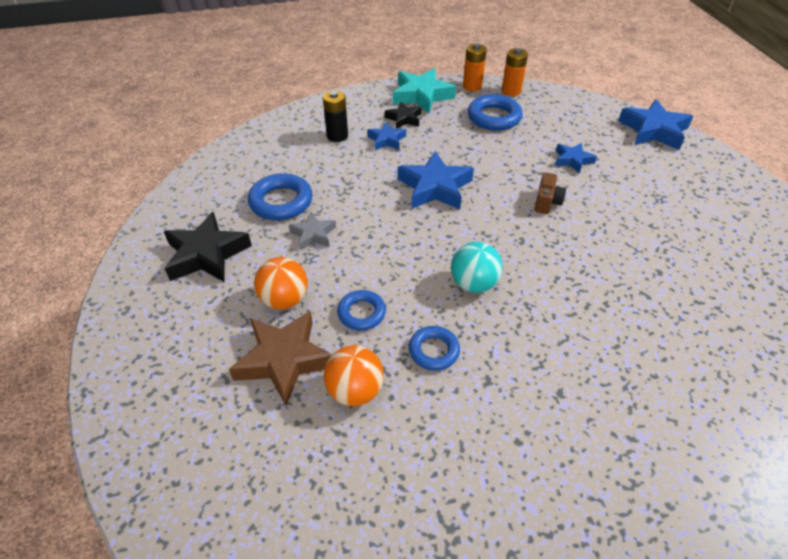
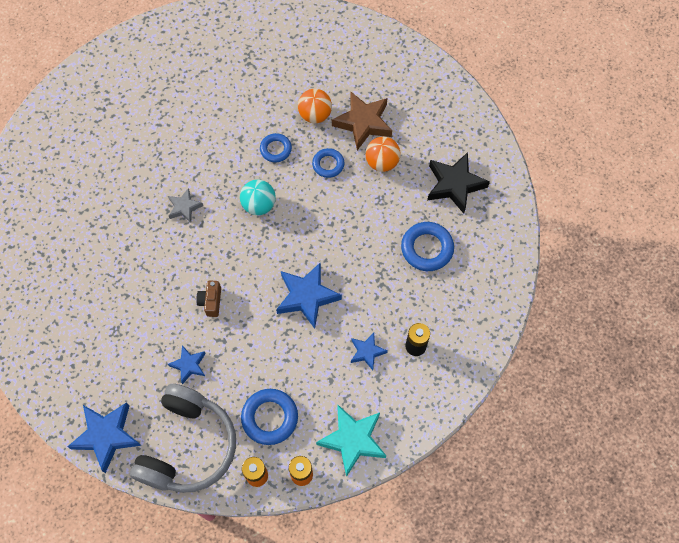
camera: 165 degrees right, 20 degrees up
(313, 235) = (386, 221): grey star -> grey star (184, 207)
(404, 119) = (360, 391): black star -> none
(573, 114) = (188, 446): none -> grey headphones

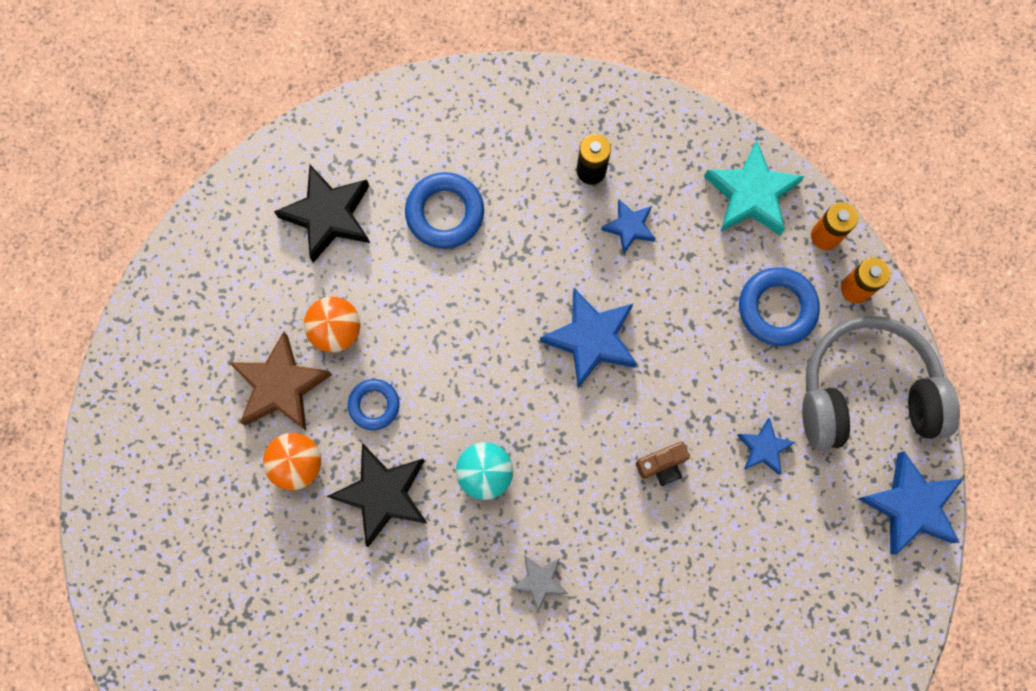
camera: 115 degrees left, 10 degrees up
(275, 149) = (383, 494): blue ring -> black star

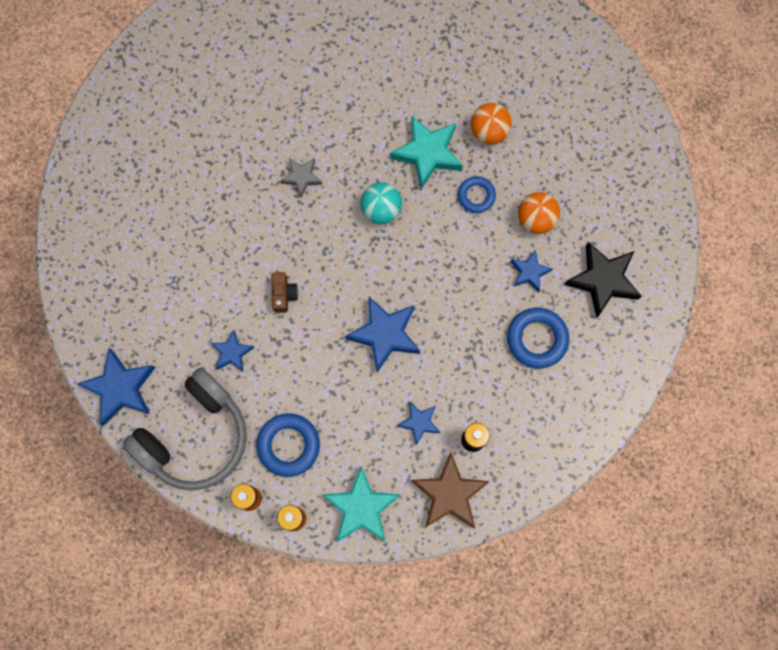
camera: 140 degrees right, 0 degrees up
(281, 386) = (537, 164): brown star -> brown star (449, 494)
(383, 494) = (427, 153): black star -> turquoise star
(392, 282) = (529, 272): none -> blue star
(662, 465) = (284, 294): brown camera -> brown camera turned 150 degrees clockwise

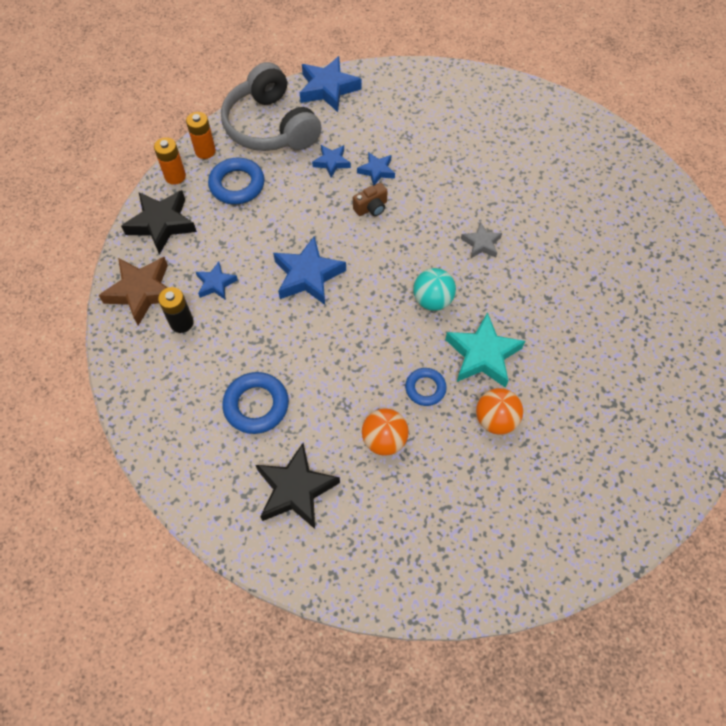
camera: 105 degrees right, 15 degrees down
(284, 294) = (371, 208): brown camera -> brown camera turned 45 degrees counterclockwise
(361, 508) = (161, 224): turquoise star -> black star
(529, 272) = (328, 417): blue star -> blue star (376, 171)

